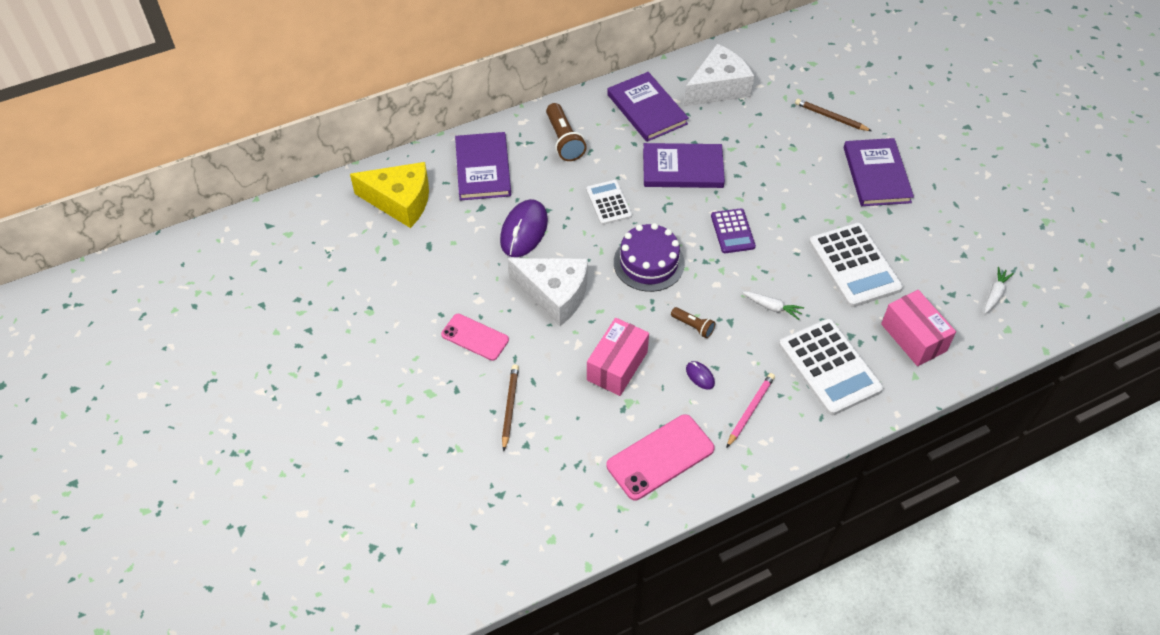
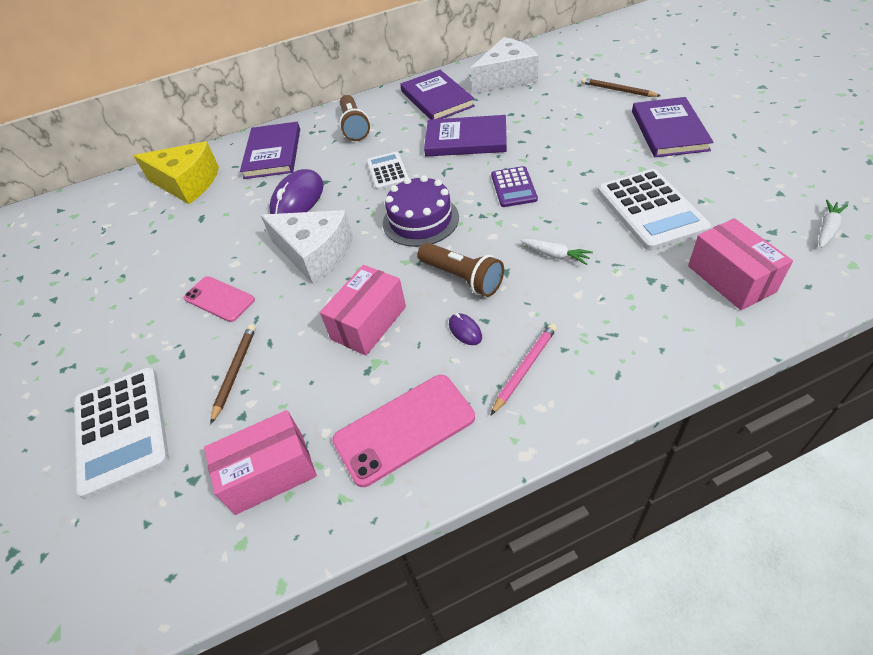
camera: 10 degrees right, 5 degrees down
(561, 489) = (270, 473): none -> pink box
(693, 326) = (462, 278): brown flashlight -> brown flashlight, size x1.73
(829, 367) = (626, 315): white calculator -> white calculator (121, 430)

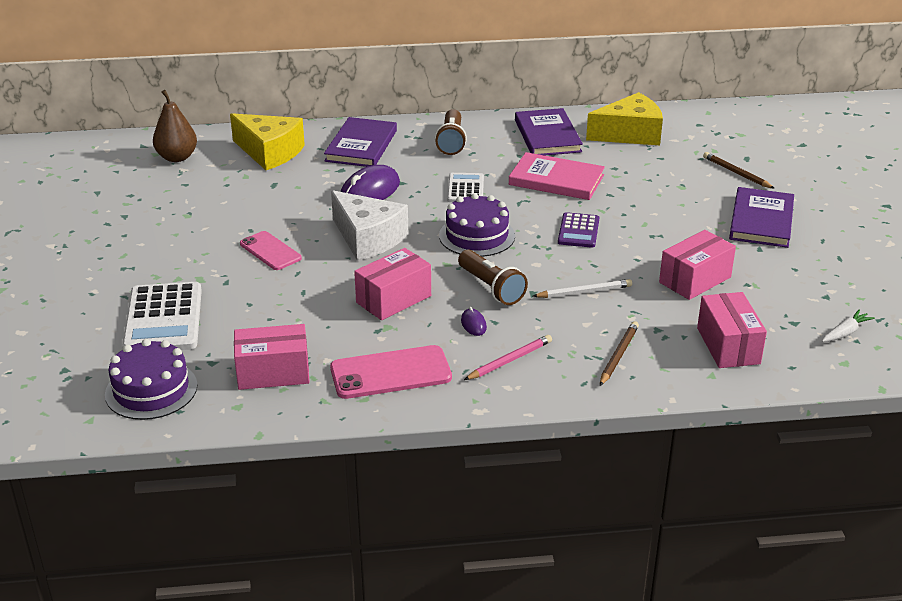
camera: 10 degrees right, 15 degrees down
(96, 214) = (177, 157): none -> brown pear
(127, 551) = (151, 390): none -> purple cake
(235, 371) = (267, 304): brown pencil -> brown pencil (618, 355)
(466, 140) = (556, 180): purple book -> pink book
(506, 78) = (629, 134): white cheese -> yellow cheese
(555, 255) = (584, 292): white carrot -> white pencil
(650, 210) = (695, 280): white calculator -> pink box

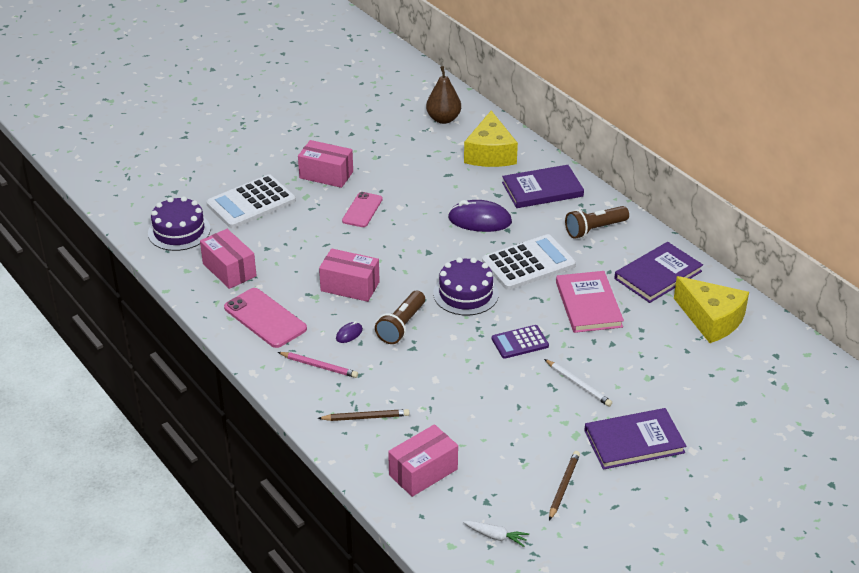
camera: 60 degrees right, 5 degrees up
(368, 238) = (416, 245): white cheese -> none
(465, 189) = (528, 263): white calculator -> white calculator, size x1.72
(584, 292) = (435, 373): white pencil -> white pencil (578, 384)
(695, 280) = (503, 428): pink box -> pink box (326, 175)
(736, 173) = (705, 404): brown pencil -> brown pencil (563, 486)

